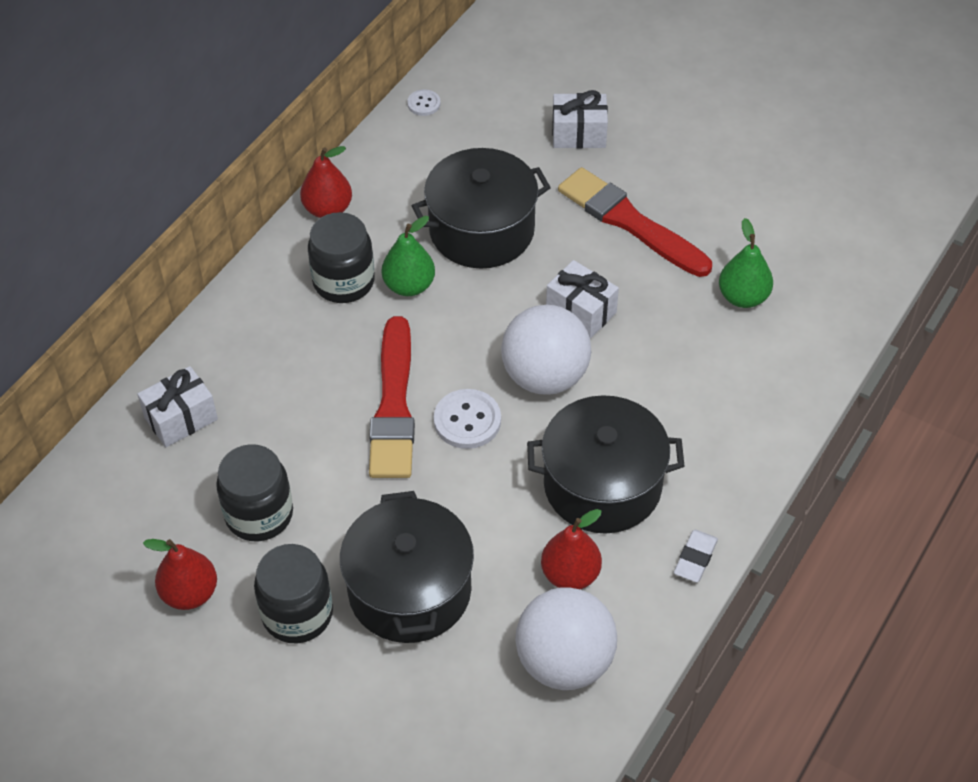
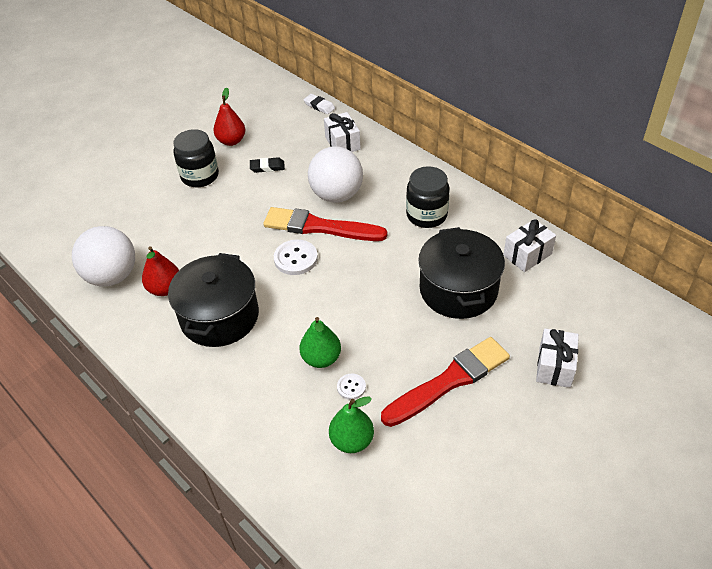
camera: 105 degrees right, 5 degrees down
(259, 514) = (267, 167): black jar -> black eraser
(328, 209) = (493, 214): red pear -> none
(409, 286) = (415, 245): green pear -> green pear (321, 358)
(409, 590) = (191, 219): black pot -> none
(424, 104) = (596, 275): white button -> white button (351, 387)
(545, 376) = (316, 302): white ball -> white ball (336, 195)
(581, 311) = (367, 333): white gift -> white gift (527, 255)
(695, 558) = (143, 353): white eraser -> white eraser (319, 106)

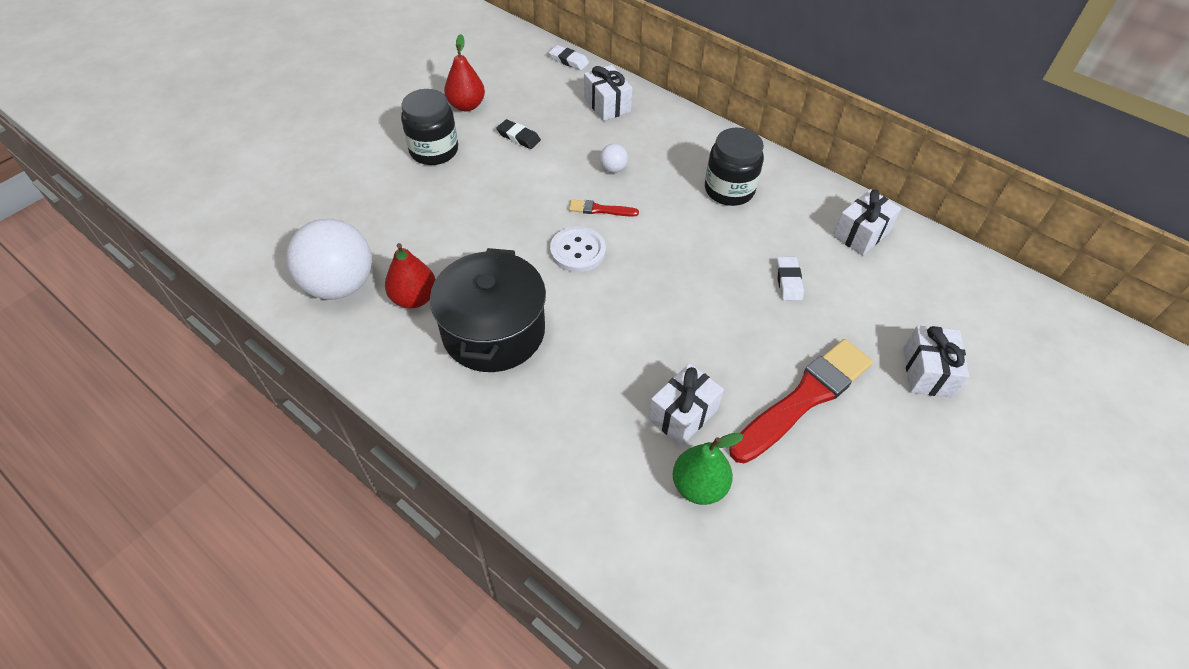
camera: 10 degrees left, 5 degrees up
(267, 167) = (518, 137): black eraser -> black eraser turned 45 degrees clockwise
(320, 227) = (600, 209): red brush -> red brush, size x0.45
(321, 358) = (637, 379): green pear -> none
(336, 195) = (613, 169): white ball -> white ball, size x0.42
(351, 387) = (683, 414): white button -> white gift
(458, 289) = (788, 281): black pot -> white eraser

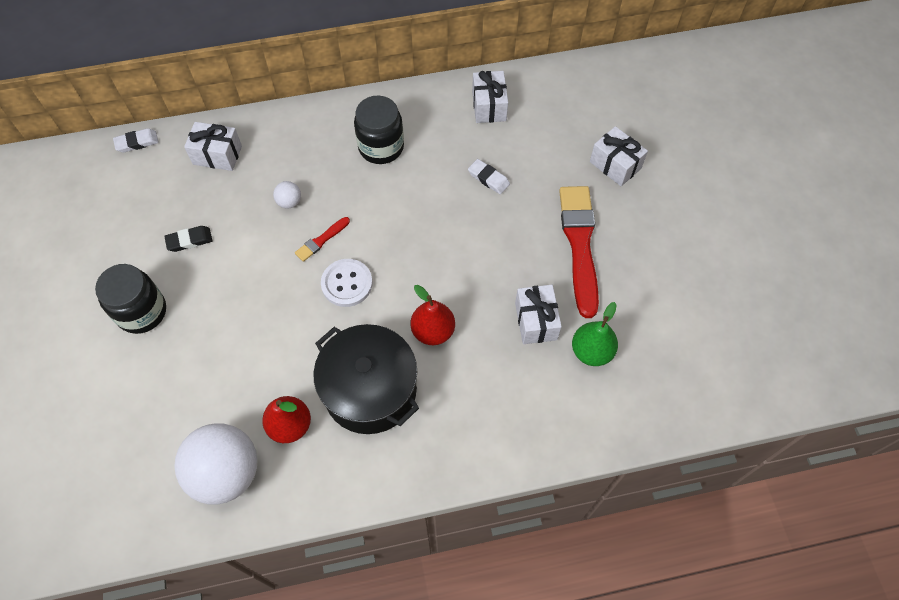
camera: 50 degrees left, 10 degrees up
(466, 105) = (112, 252): red pear -> red pear (433, 331)

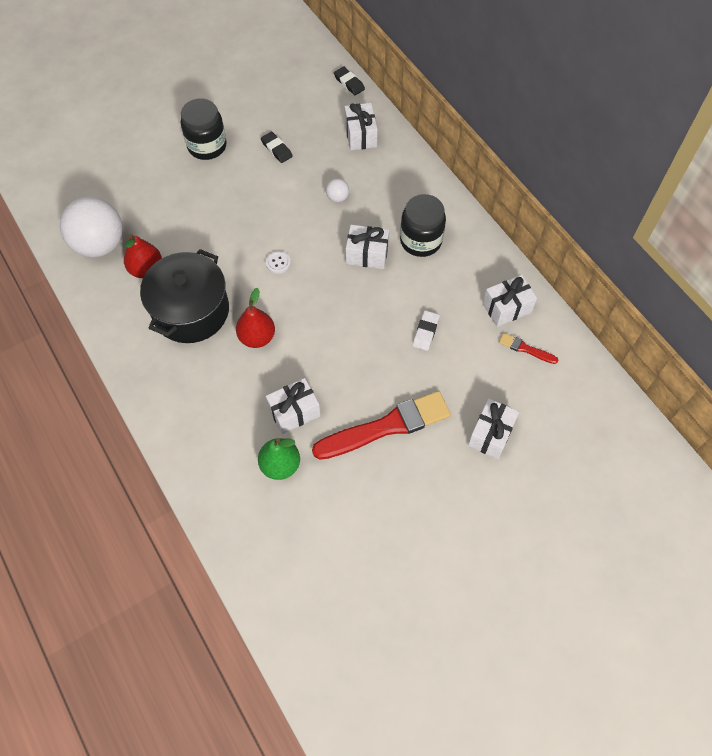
camera: 70 degrees right, 0 degrees up
(137, 142) = (349, 83): white eraser -> black eraser
(321, 240) = (311, 232): red brush -> red brush (525, 349)
(347, 284) = (278, 263): white button -> white button, size x0.57
(376, 198) = (367, 255): none -> white gift

